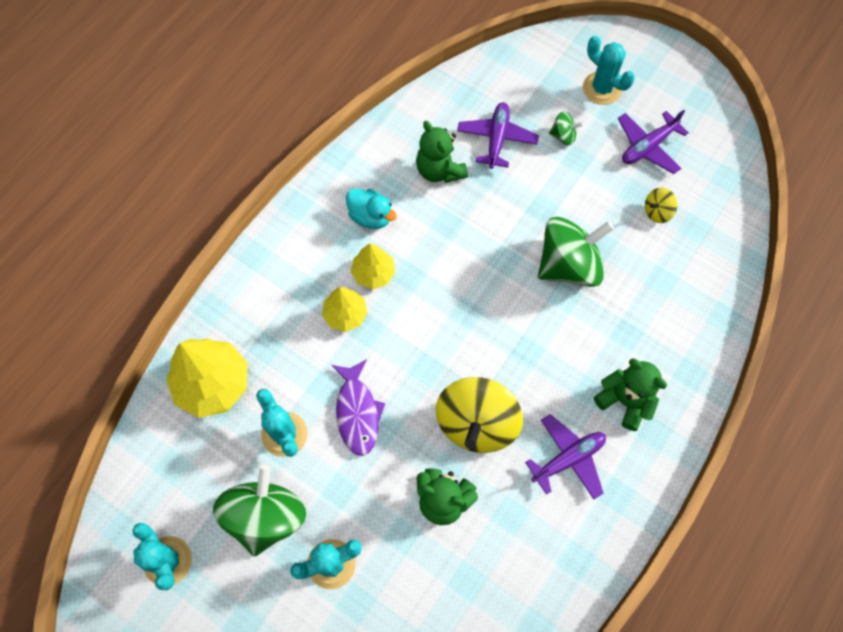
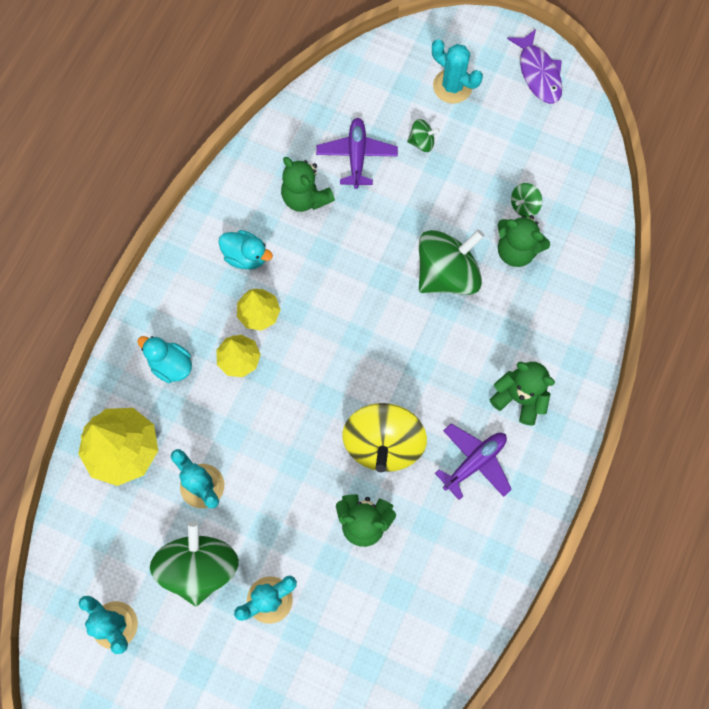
camera: 10 degrees left, 5 degrees up
(276, 309) = (171, 365): none -> turquoise duck
(357, 412) = (268, 453): purple fish -> purple fish (538, 73)
(643, 254) = (516, 250): none -> green teddy bear
(648, 146) = (506, 140): purple plane -> none
(657, 212) = (524, 205): yellow spinning top -> green spinning top

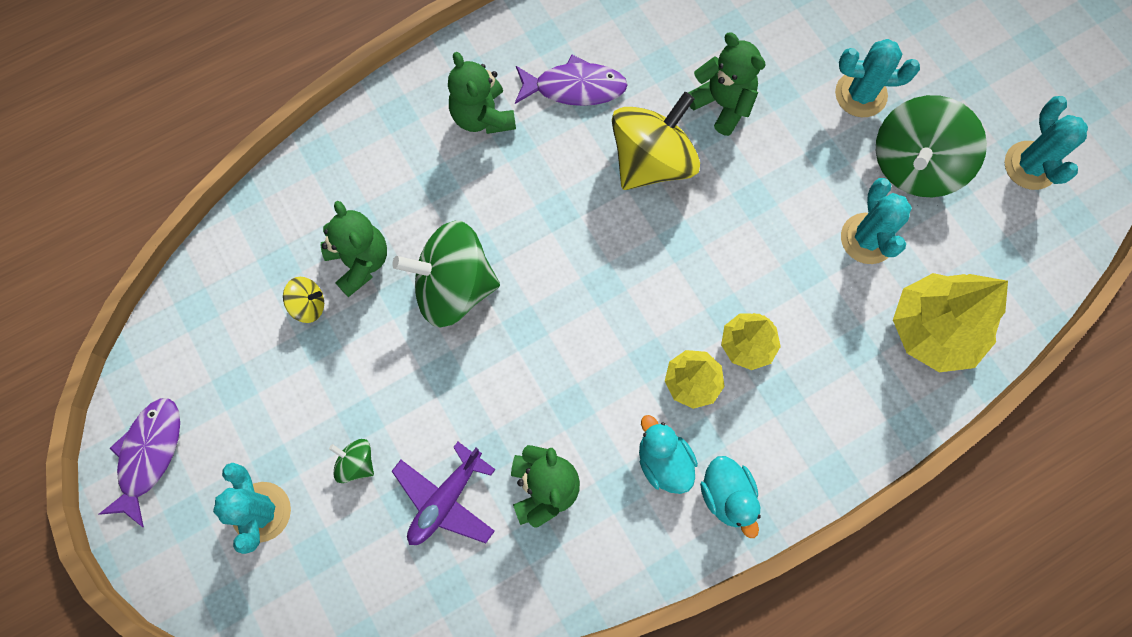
camera: 145 degrees left, 0 degrees up
(171, 365) = (828, 389): turquoise duck -> turquoise duck (727, 496)
(474, 462) = (574, 87): purple plane -> purple fish
(524, 205) = (308, 305): green spinning top -> yellow spinning top

